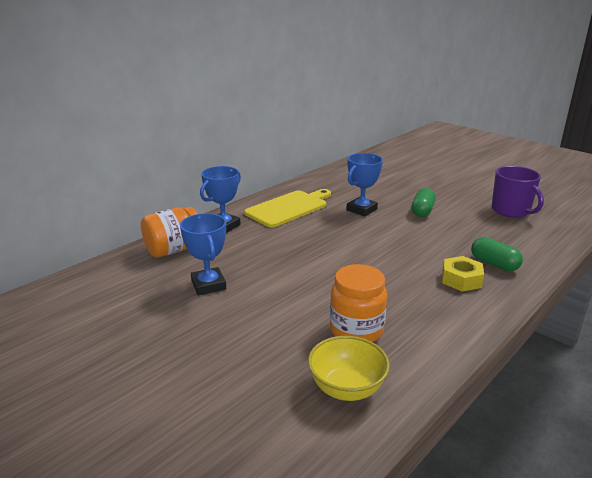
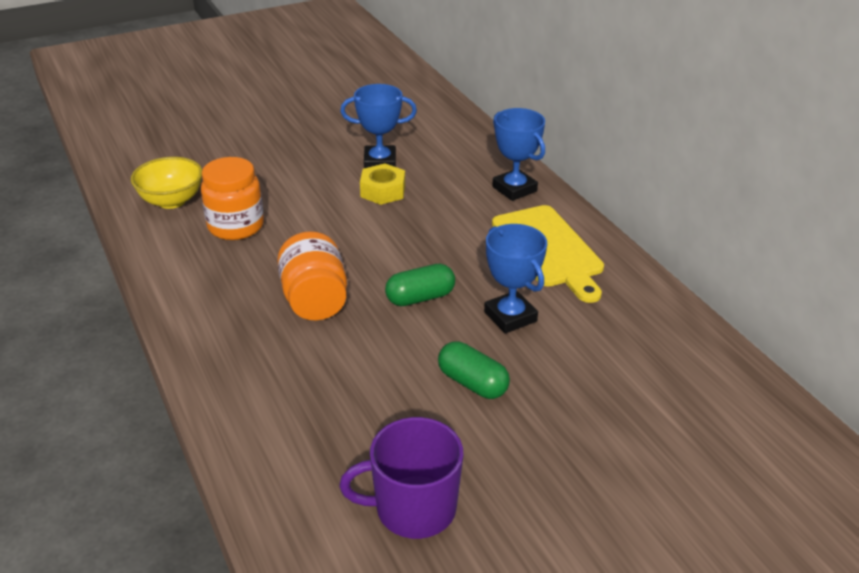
camera: 110 degrees right, 10 degrees up
(174, 250) = (469, 151): orange jar -> orange jar (314, 300)
(461, 279) = (257, 333): yellow nut -> yellow nut (383, 191)
(494, 264) = (266, 382): green capsule -> green capsule (420, 298)

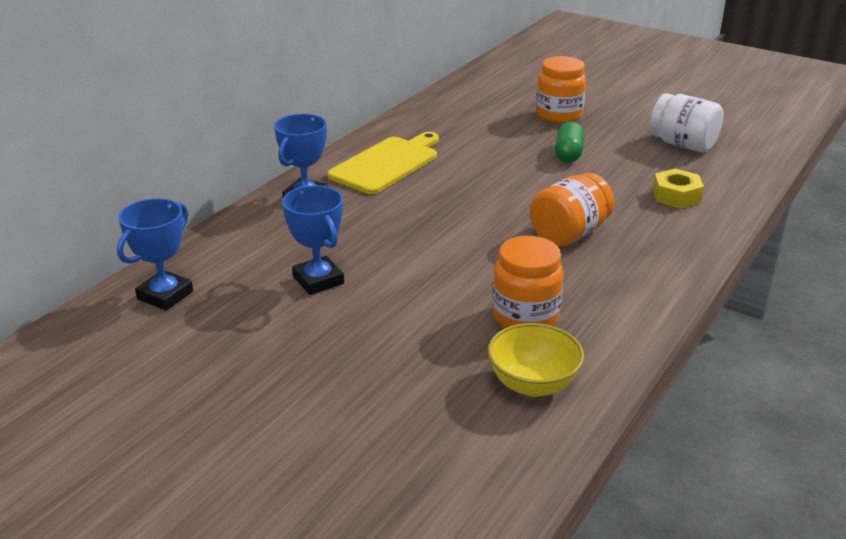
camera: 120 degrees left, 5 degrees down
(383, 191) = (374, 259): yellow nut -> yellow nut (676, 196)
(413, 509) = (682, 144): purple mug -> white jar
(420, 298) = (509, 194): green capsule -> none
(510, 316) = (487, 158): blue trophy -> blue trophy (165, 295)
(592, 434) = (559, 115): none -> orange jar

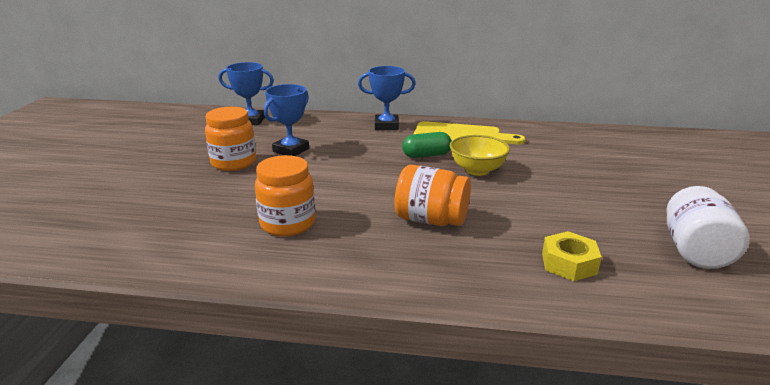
camera: 65 degrees right, 5 degrees down
(533, 384) = (199, 243): yellow bowl -> yellow bowl (477, 170)
(559, 115) = (645, 178): orange jar -> orange jar (233, 163)
(568, 154) = (575, 195): green capsule -> green capsule (426, 155)

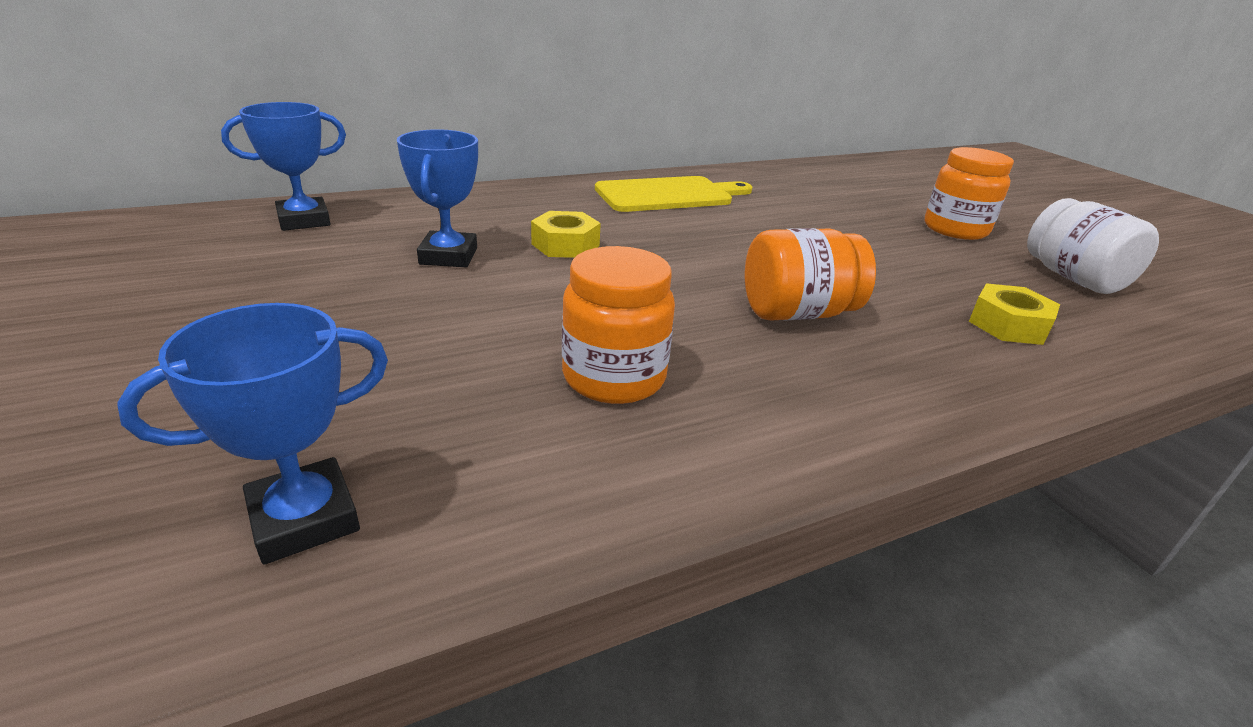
camera: 35 degrees left, 5 degrees up
(233, 163) = (368, 297): orange jar -> orange jar (955, 229)
(355, 155) = (565, 245): none -> yellow nut
(386, 126) = (550, 195): blue trophy -> blue trophy (304, 518)
(426, 155) = (663, 227): green capsule -> none
(477, 170) = (751, 234): yellow bowl -> none

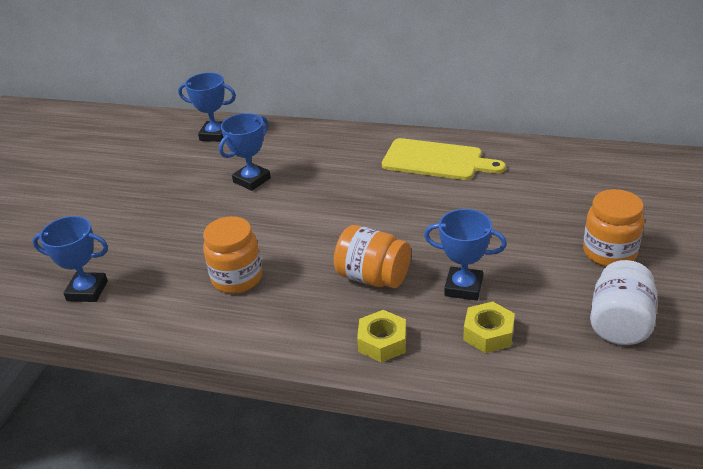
camera: 45 degrees right, 5 degrees up
(565, 245) = (317, 188): yellow nut -> yellow nut (382, 342)
(903, 292) = (463, 287): none -> blue trophy

